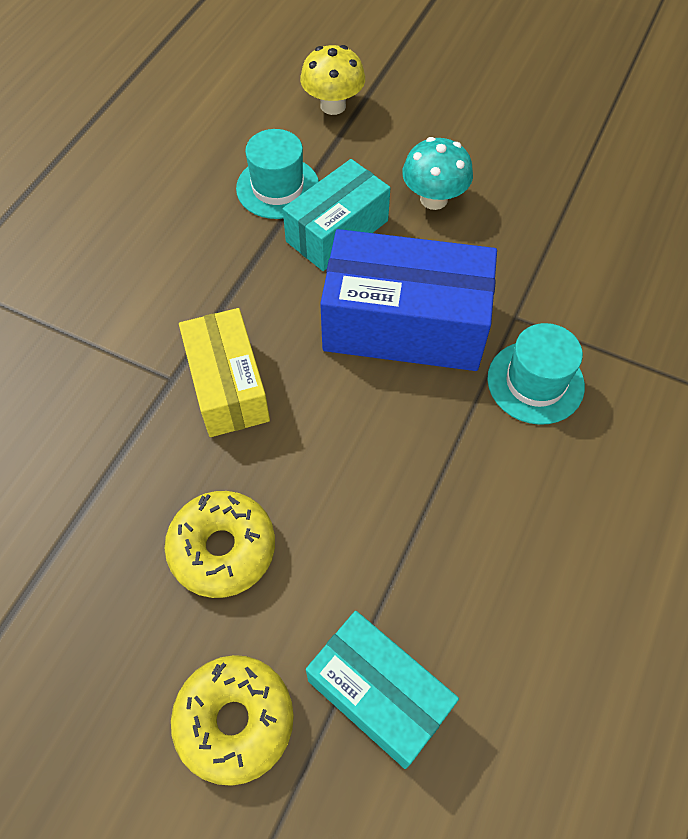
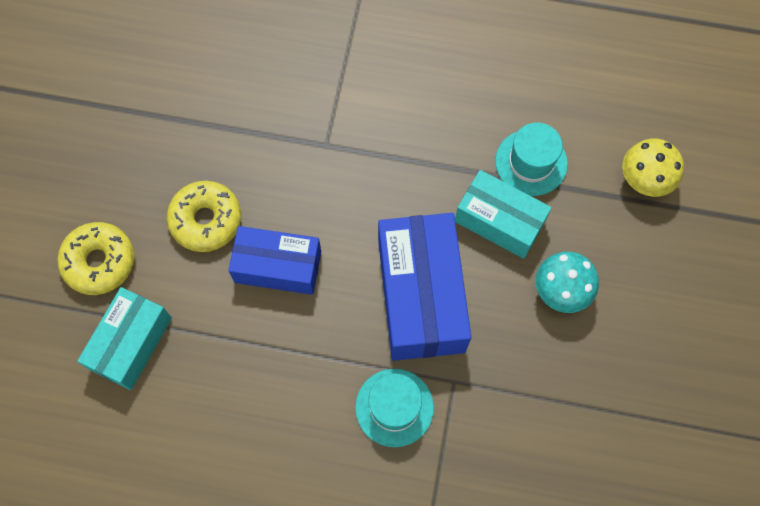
camera: 75 degrees right, 10 degrees up
(228, 386) = (330, 184): yellow box -> none
(320, 471) = (278, 267): none -> blue box

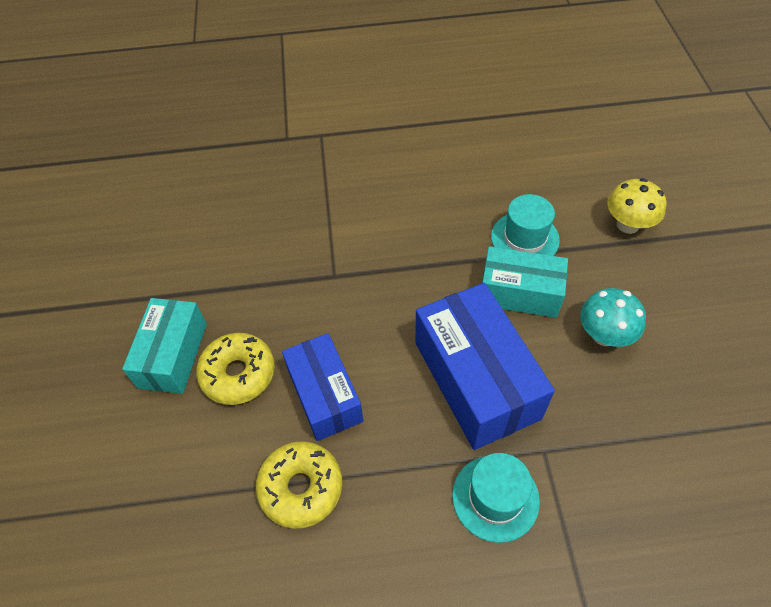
camera: 15 degrees left, 15 degrees down
(99, 262) = (135, 447): yellow donut -> yellow donut (301, 488)
(131, 343) = (190, 522): turquoise box -> turquoise box (173, 355)
(278, 267) = (325, 395): blue box -> blue box turned 75 degrees clockwise

